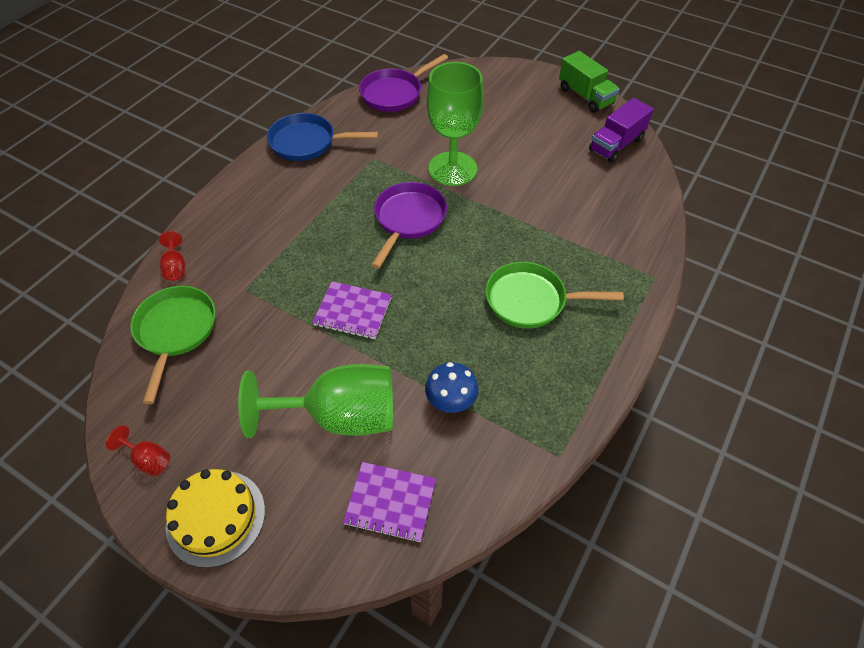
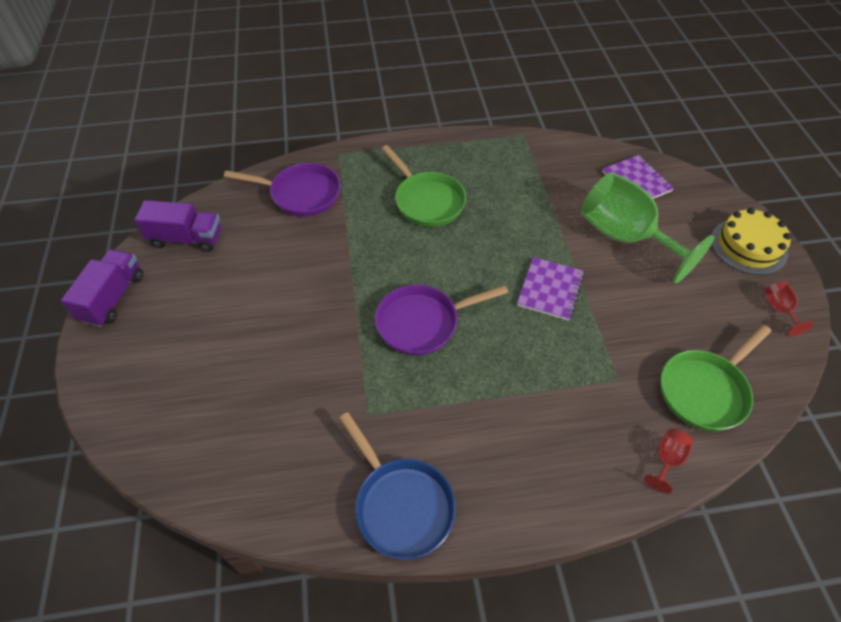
camera: 130 degrees left, 0 degrees up
(353, 312) = (550, 290): purple notebook -> purple notebook turned 45 degrees clockwise
(394, 93) = (232, 485): purple pan -> purple pan (301, 194)
(451, 400) = (548, 195): blue mushroom -> none
(452, 169) = (324, 335): green goblet -> none
(585, 96) = (113, 298): green truck -> purple truck

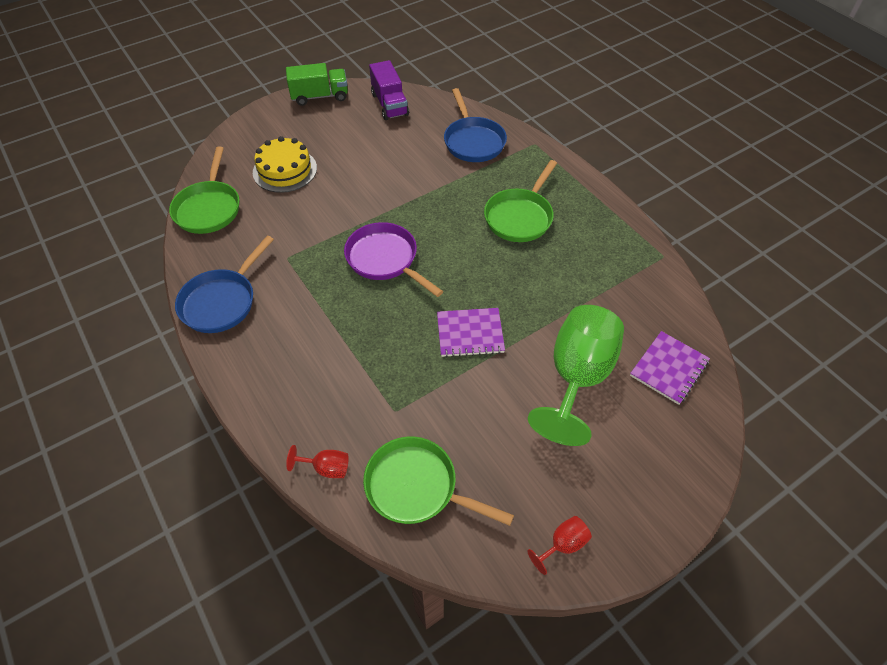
camera: 65 degrees right, 0 degrees up
(113, 298) = (320, 96): purple truck -> green truck
(228, 480) = (208, 208): none -> green pan
(301, 194) = (473, 141): purple pan -> blue pan
(748, 246) = (643, 499): yellow cake -> yellow cake (285, 170)

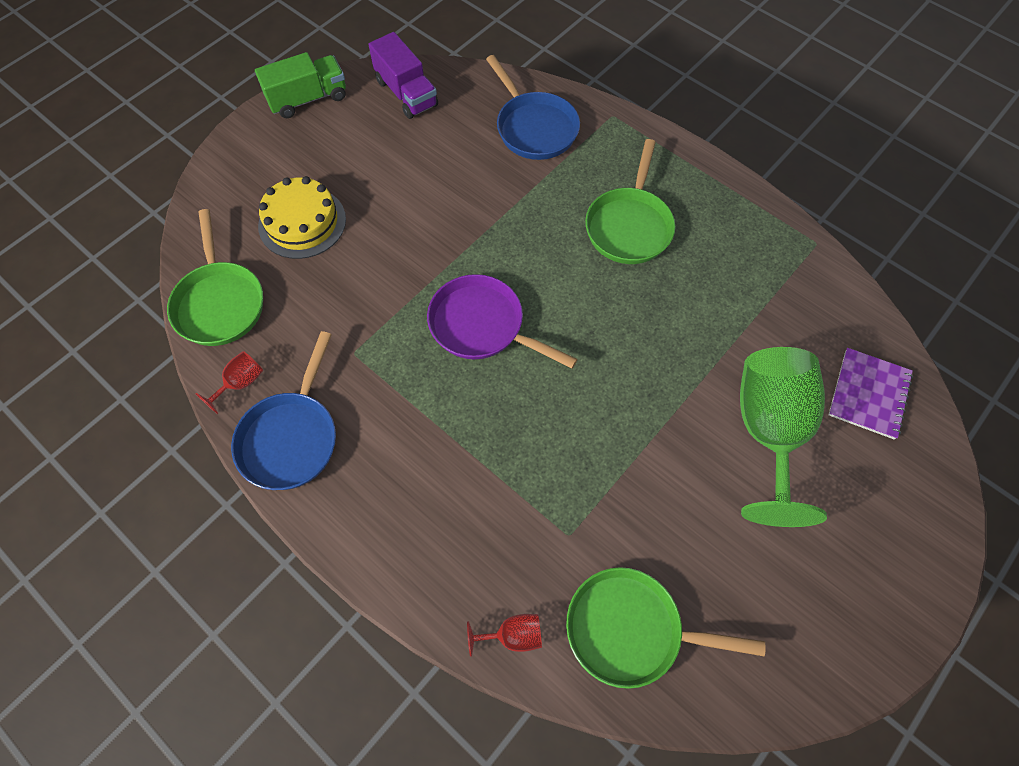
camera: 15 degrees left, 10 degrees up
(470, 334) = (623, 405): purple notebook -> none
(563, 544) = (822, 655): red goblet -> red goblet (240, 383)

